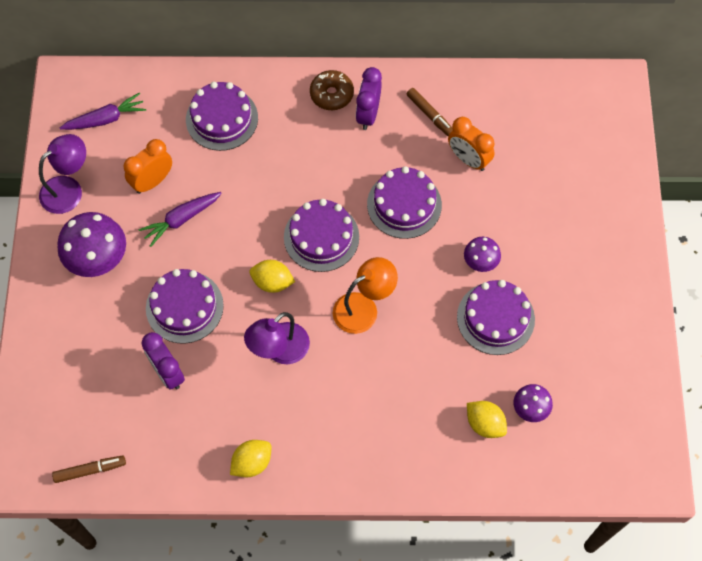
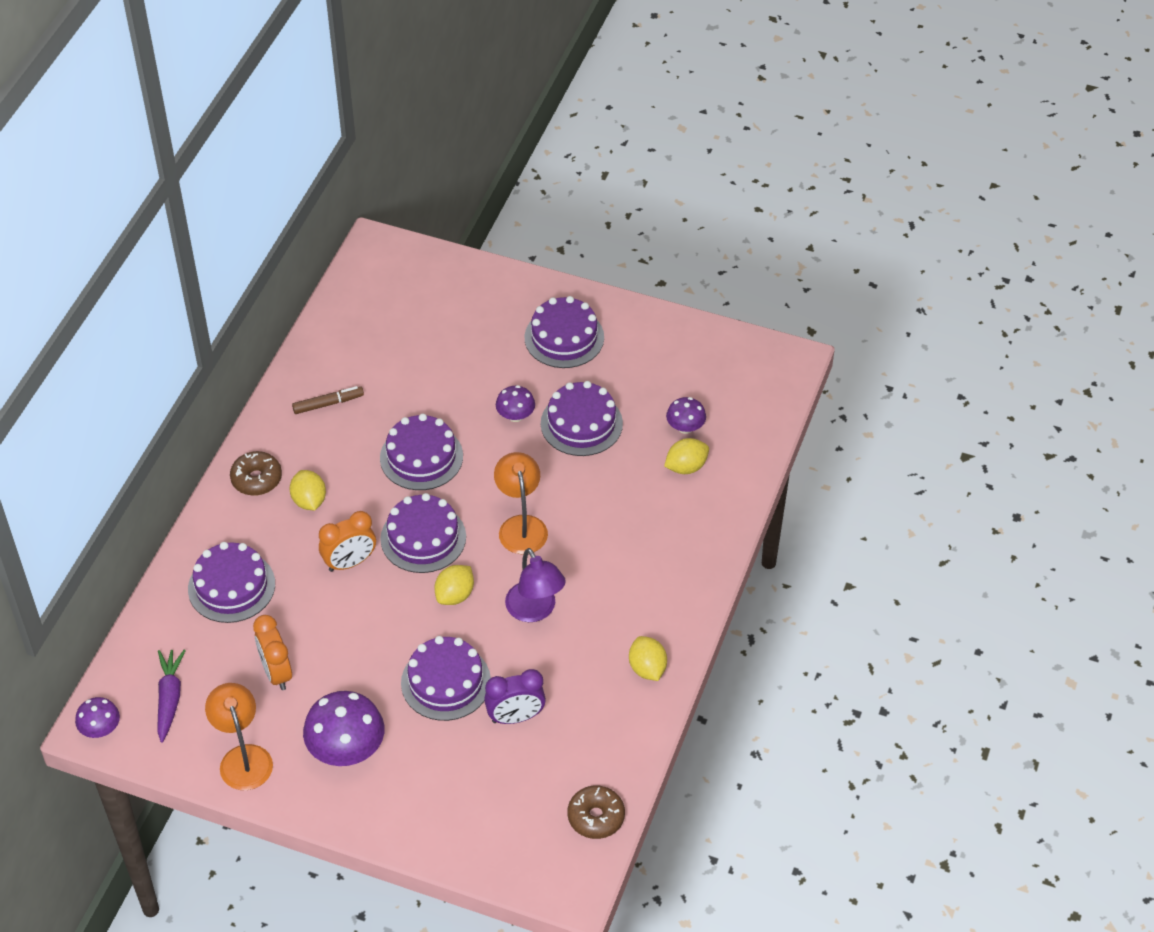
camera: 70 degrees left, 15 degrees down
(64, 86) = (100, 729): none -> purple mushroom
(68, 189) = (243, 757): purple lamp -> orange lamp
(90, 470) = (596, 817): brown marker -> brown donut
(181, 219) = (338, 657): purple carrot -> none
(325, 139) = (309, 501): none -> yellow lemon
(368, 114) = (299, 455): purple clock -> none
(468, 159) = (397, 389): orange clock -> orange clock (350, 562)
(587, 270) = (564, 337): none -> purple cake

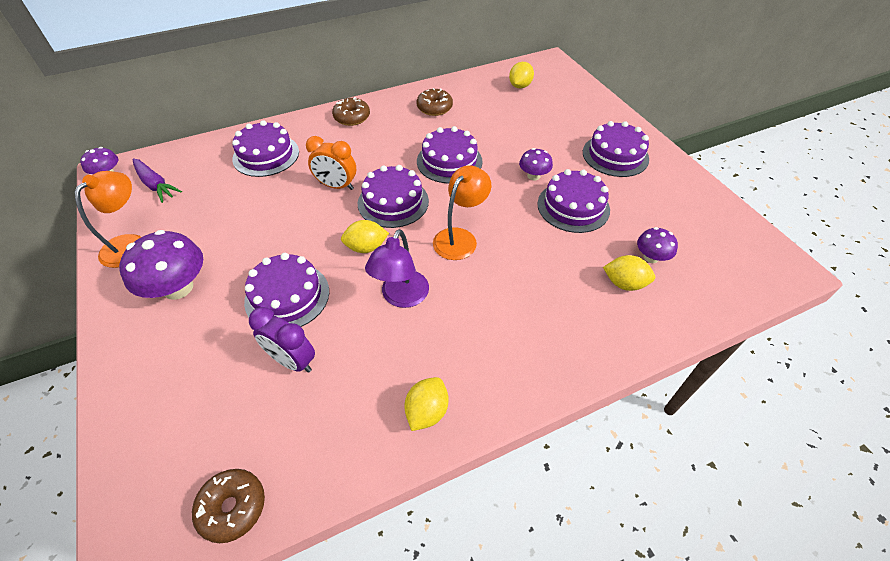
camera: 45 degrees right, 0 degrees up
(169, 698) = (156, 185): purple carrot -> purple carrot turned 90 degrees clockwise
(276, 672) = (217, 213): orange clock -> none
(309, 501) = (361, 143): yellow lemon -> yellow lemon (520, 86)
(328, 404) = (434, 108): brown marker -> brown donut

